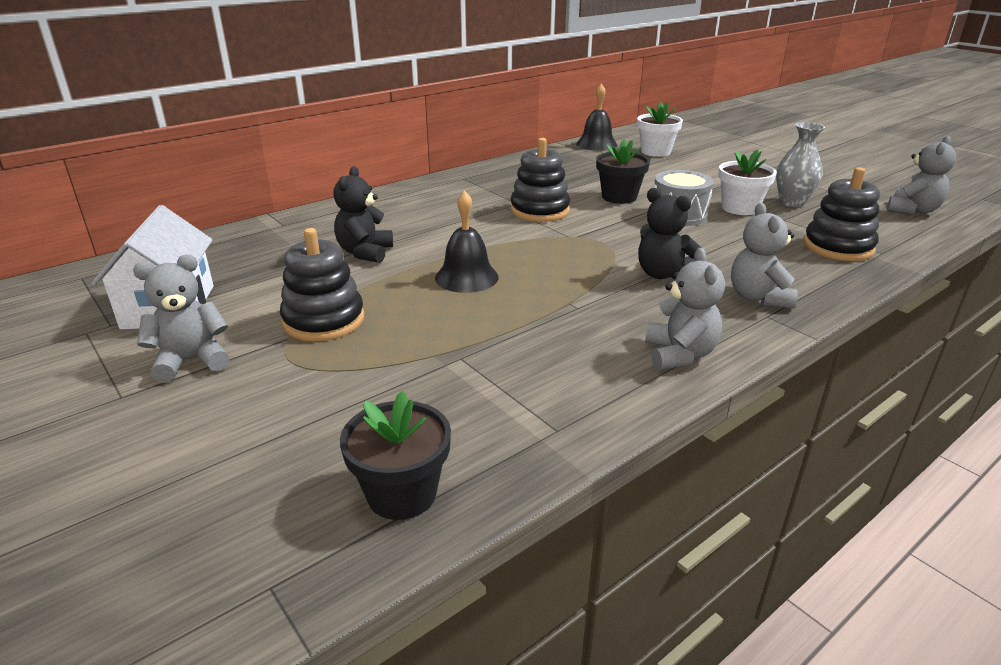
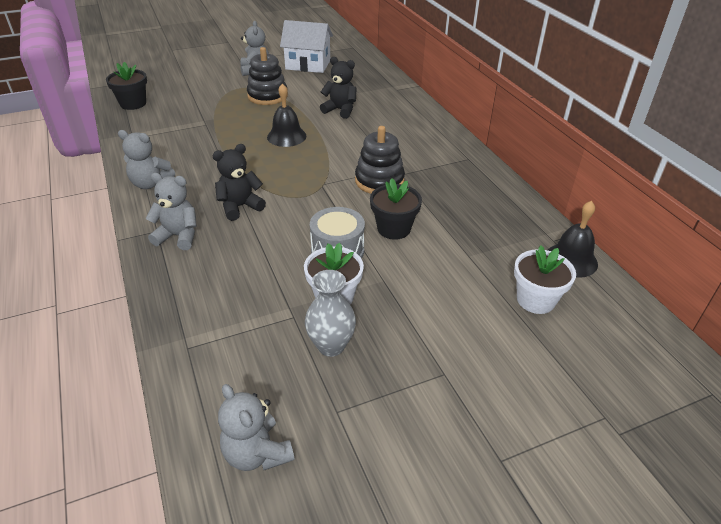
camera: 105 degrees right, 10 degrees up
(838, 247) = (216, 322): black stacking toy -> none

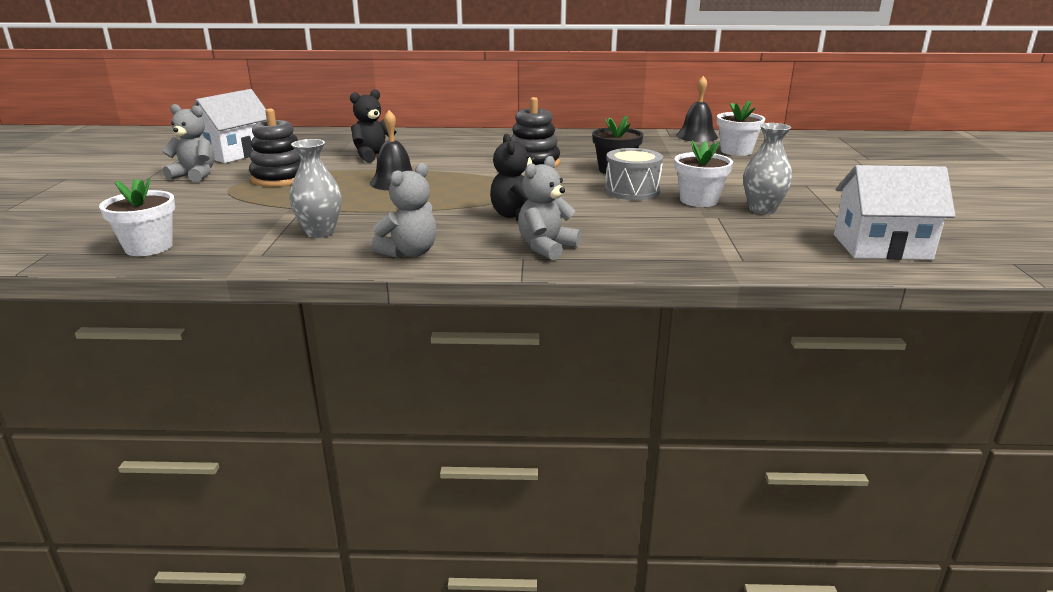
camera: 65 degrees left, 15 degrees down
(133, 104) = (149, 247): black flower pot -> white flower pot
(175, 142) = (320, 232): none -> grey vase
(257, 453) = (881, 247): grey teddy bear -> white house

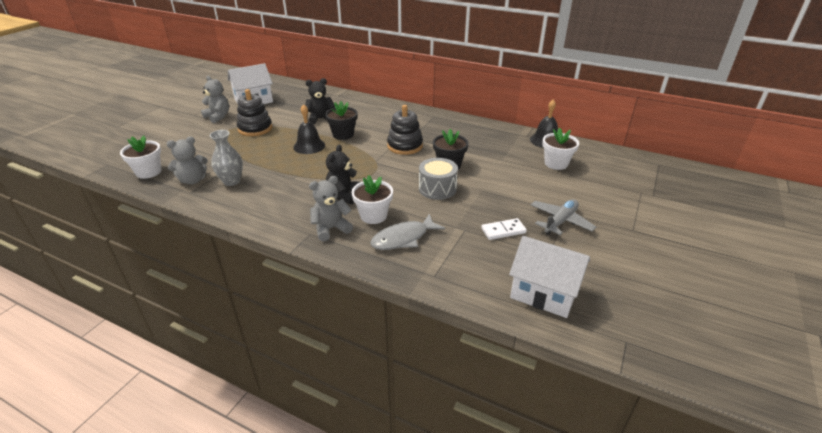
camera: 25 degrees right, 10 degrees up
(409, 253) = (257, 211): grey teddy bear -> grey teddy bear (193, 180)
(430, 165) = (343, 134): none -> black flower pot
(656, 237) = (403, 238): none -> grey fish
(699, 200) = (470, 210): white flower pot -> white flower pot (373, 215)
(762, 209) = (503, 230): grey vase -> white domino
(811, 192) = (560, 222): none -> grey plane

